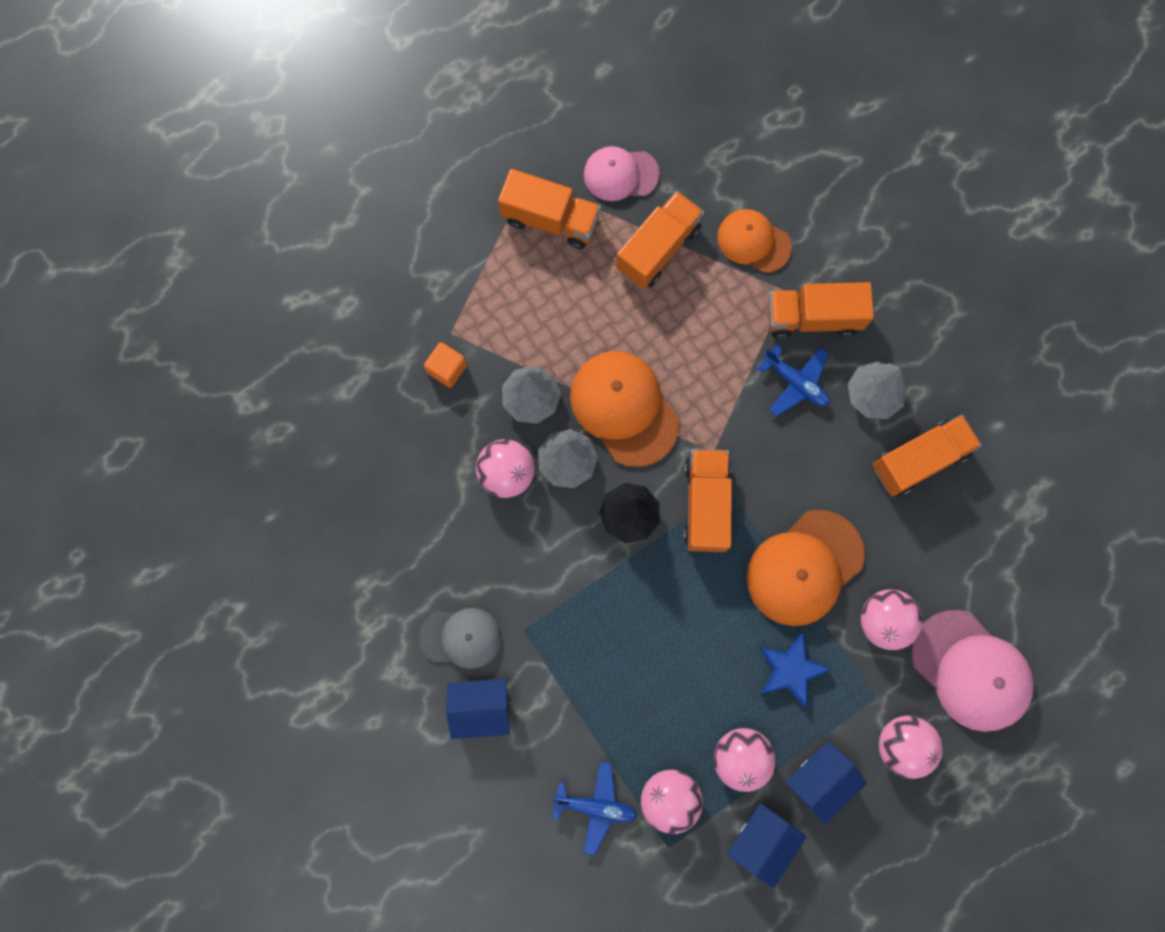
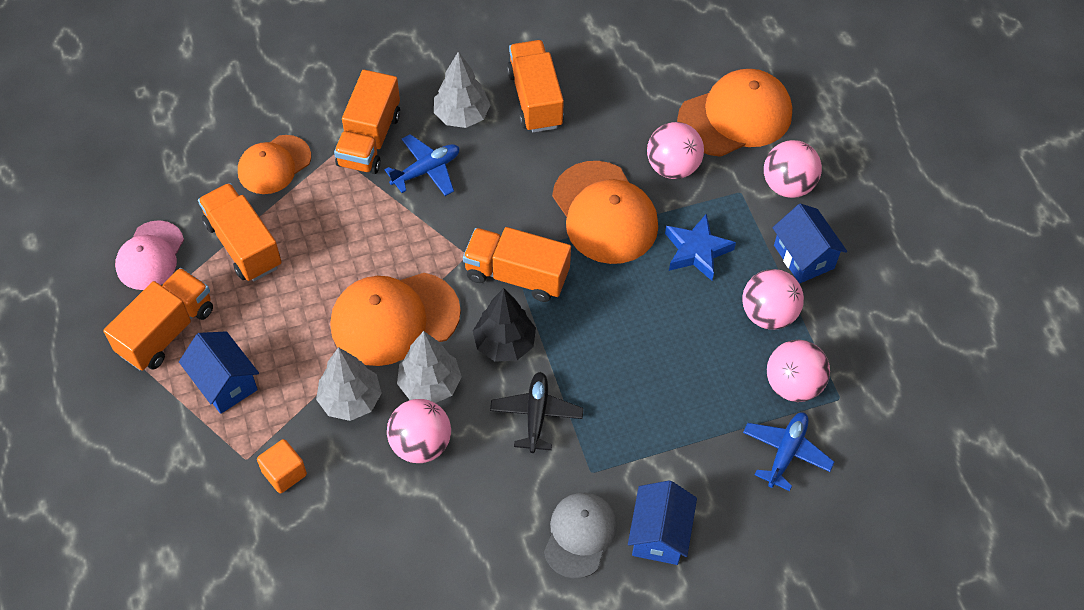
camera: 75 degrees left, 20 degrees down
(565, 566) = (536, 415): none -> black plane
(761, 840) = (849, 318): blue house -> blue house (225, 383)
(971, 670) = (735, 117): pink cap -> orange cap

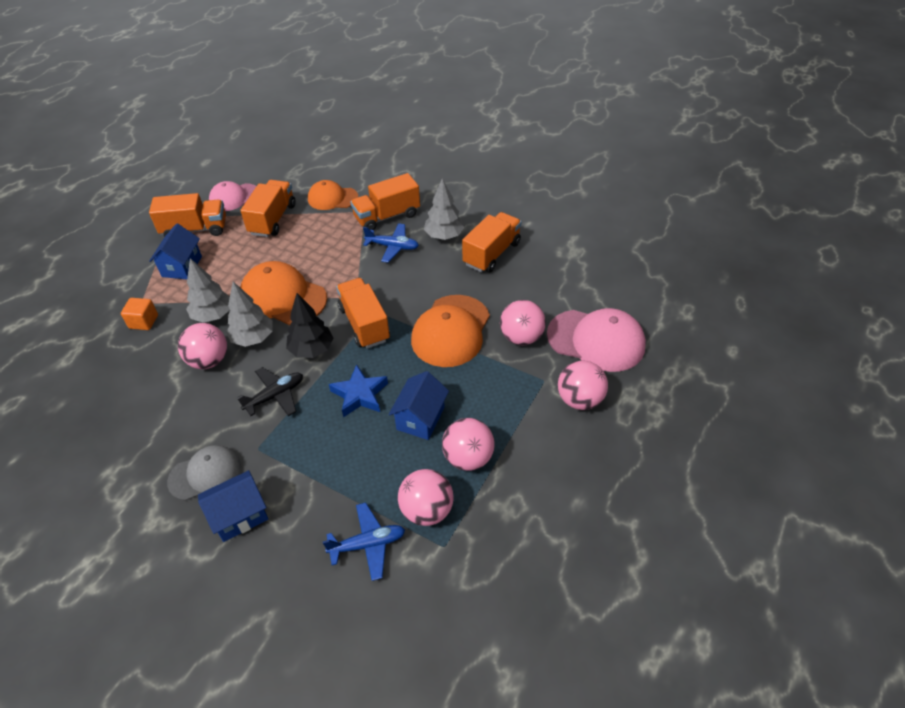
camera: 50 degrees right, 10 degrees down
(696, 251) = (474, 389): blue star -> blue star (360, 394)
(735, 117) = (596, 340): orange cap -> pink cap
(803, 257) = (535, 446): blue house -> blue house (420, 418)

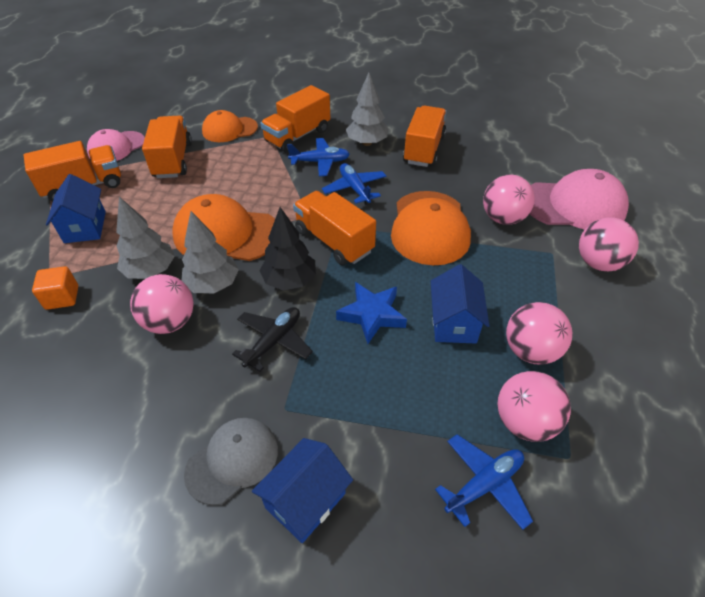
camera: 20 degrees left, 0 degrees up
(408, 279) = (355, 188): none -> blue plane

